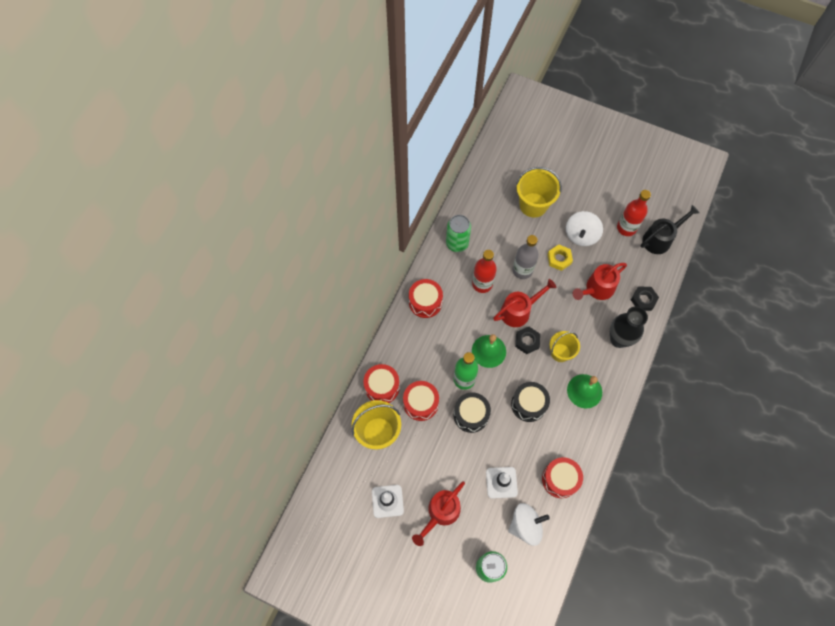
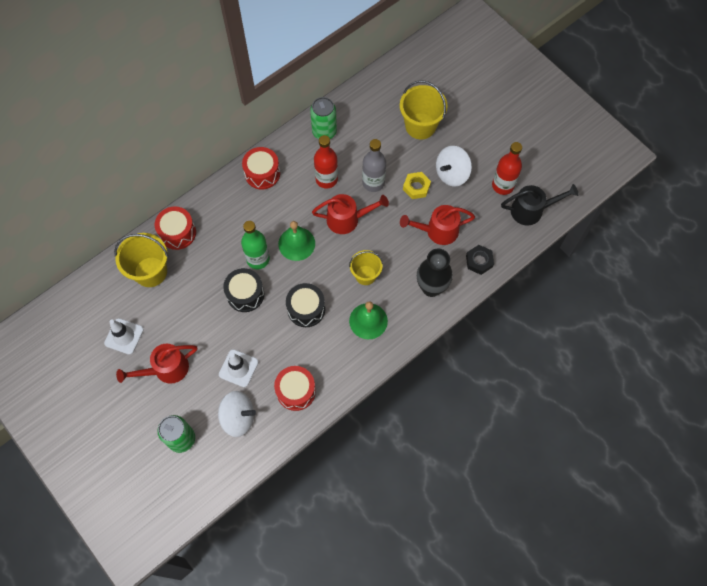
camera: 25 degrees right, 0 degrees up
(421, 403) = (204, 263): red drum -> none
(527, 341) = (339, 250): black nut -> none

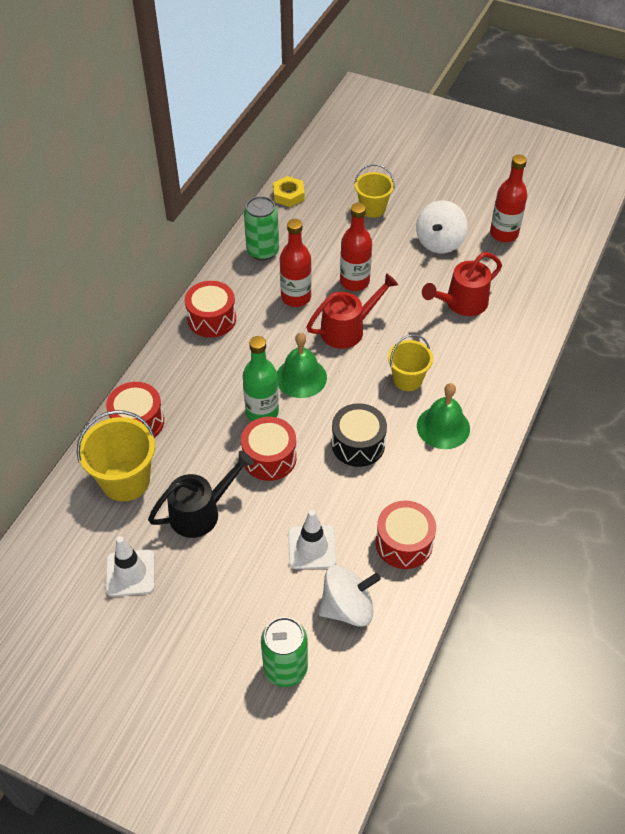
camera: 25 degrees left, 15 degrees down
(166, 369) = (213, 590): red watering can -> none
(245, 294) = (269, 458): black drum -> red drum
(373, 183) = (354, 281): grey bottle -> red bottle
(416, 187) = (408, 269): yellow nut -> yellow nut (288, 195)
(420, 126) = (372, 208): yellow bucket -> yellow bucket, size x0.65
(431, 288) = (494, 363): black vase -> none
(479, 261) = (529, 316): black nut -> none
(532, 210) = (552, 246): black watering can -> black watering can (201, 512)

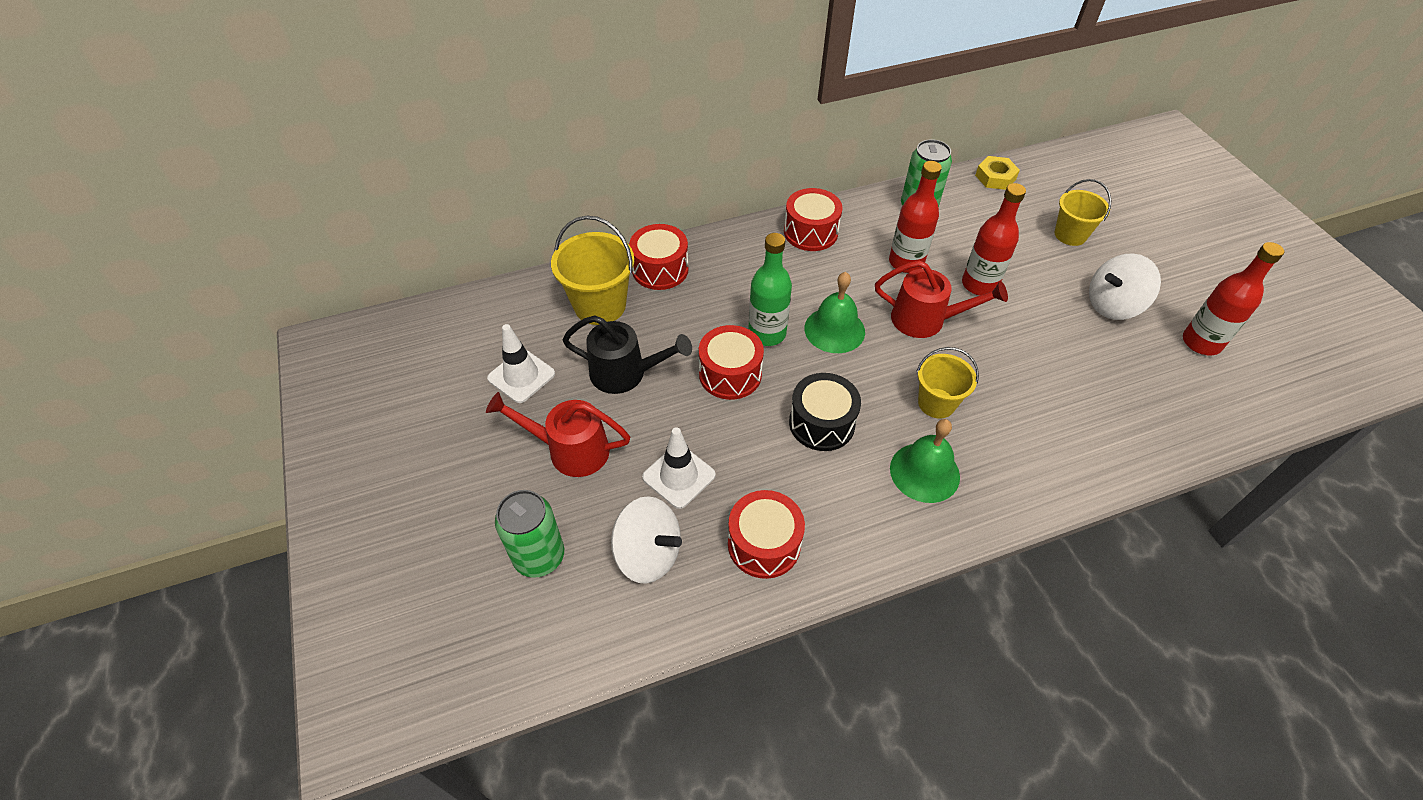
camera: 45 degrees right, 0 degrees up
(461, 303) = (1075, 375): red watering can -> red watering can (569, 450)

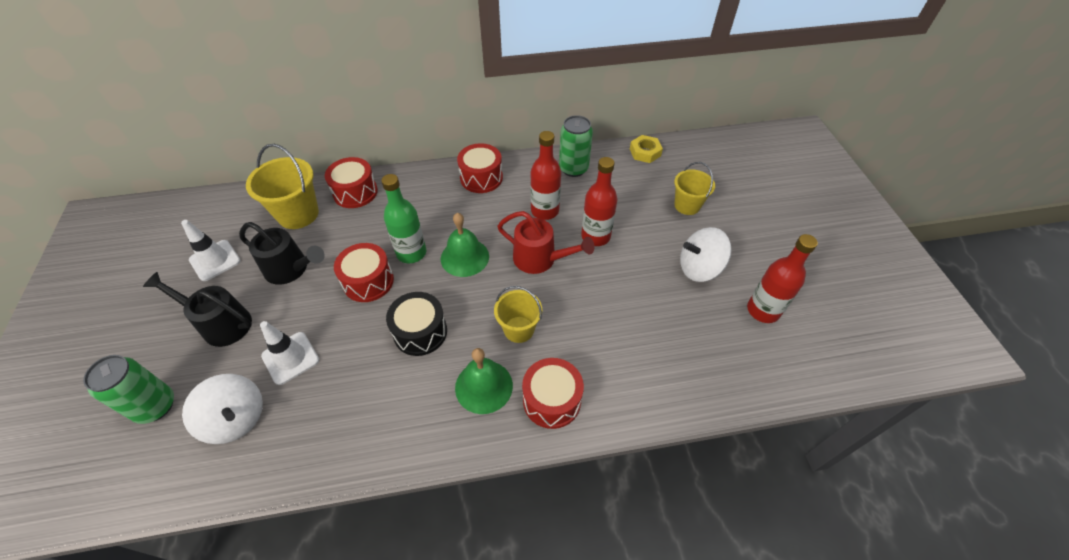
camera: 10 degrees right, 0 degrees up
(569, 450) = (220, 323): red watering can -> black watering can
(764, 544) = (328, 426): red drum -> red drum (551, 400)

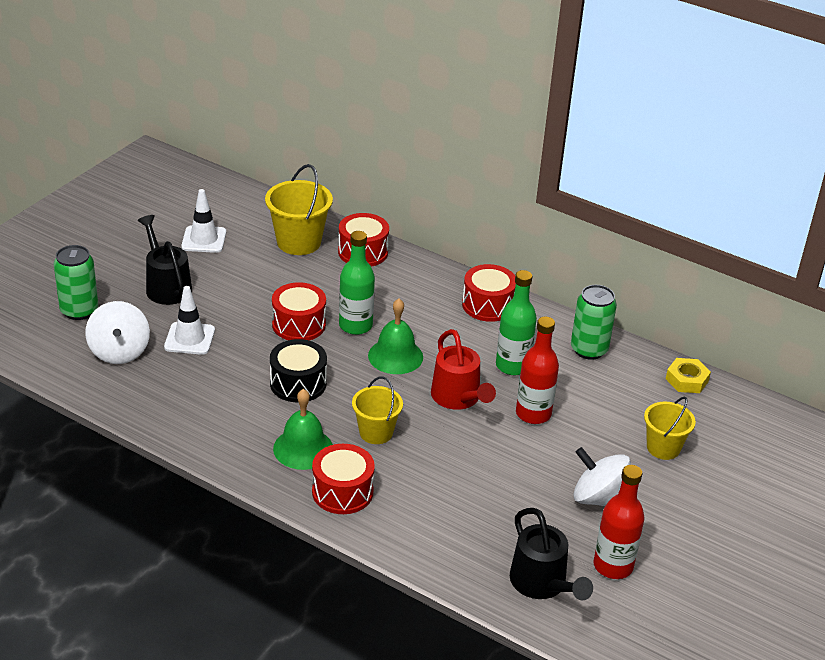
camera: 40 degrees right, 15 degrees down
(291, 269) = (251, 280): black watering can -> black watering can (542, 584)
(545, 211) = (512, 366): red bottle -> green bottle

